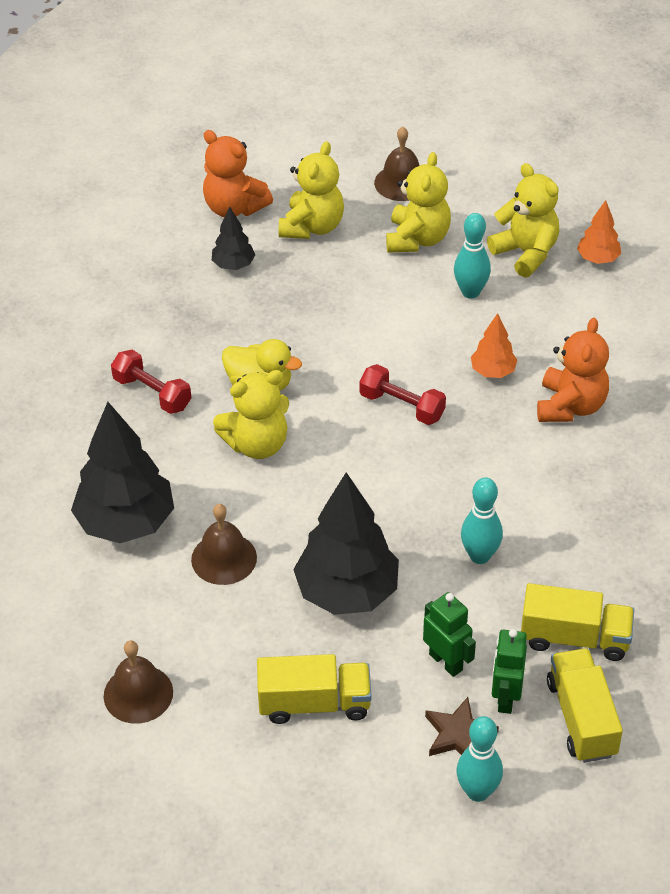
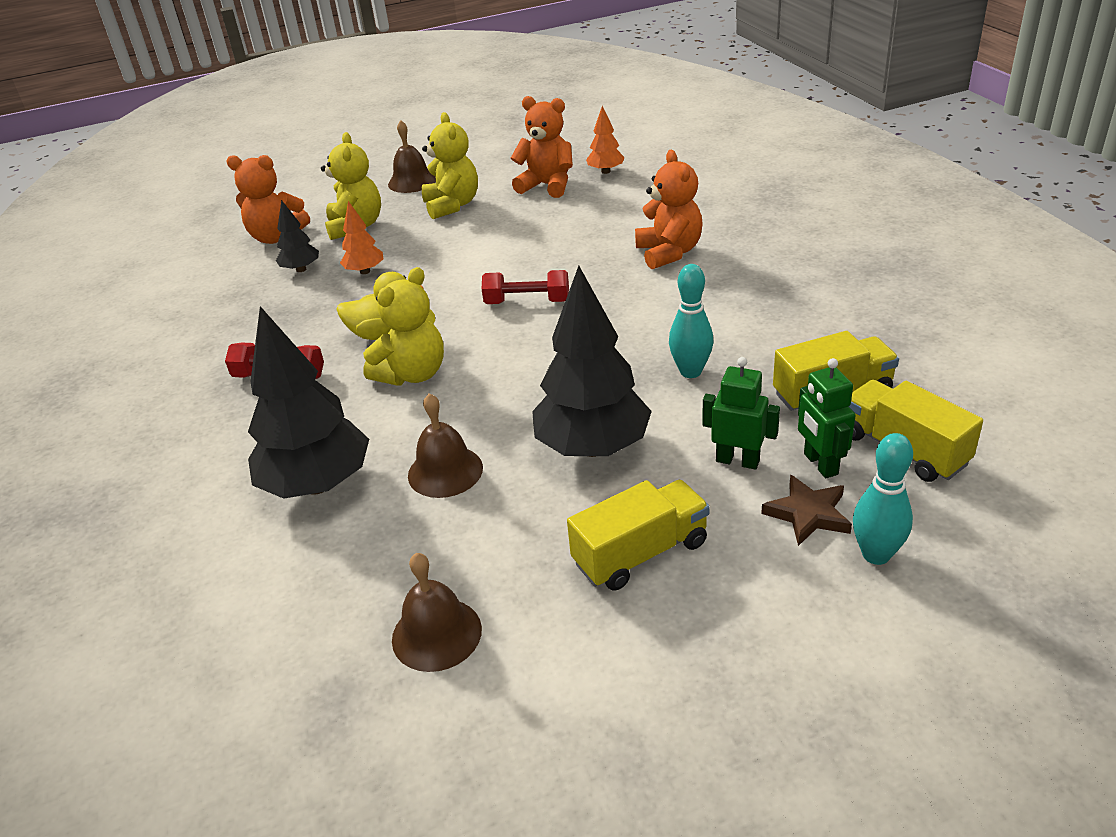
camera: 25 degrees left, 10 degrees down
(470, 292) = (523, 219): turquoise bowling pin -> none
(493, 371) = (585, 255): orange tree -> orange tree (365, 271)
(526, 253) = (547, 185): yellow teddy bear -> orange teddy bear

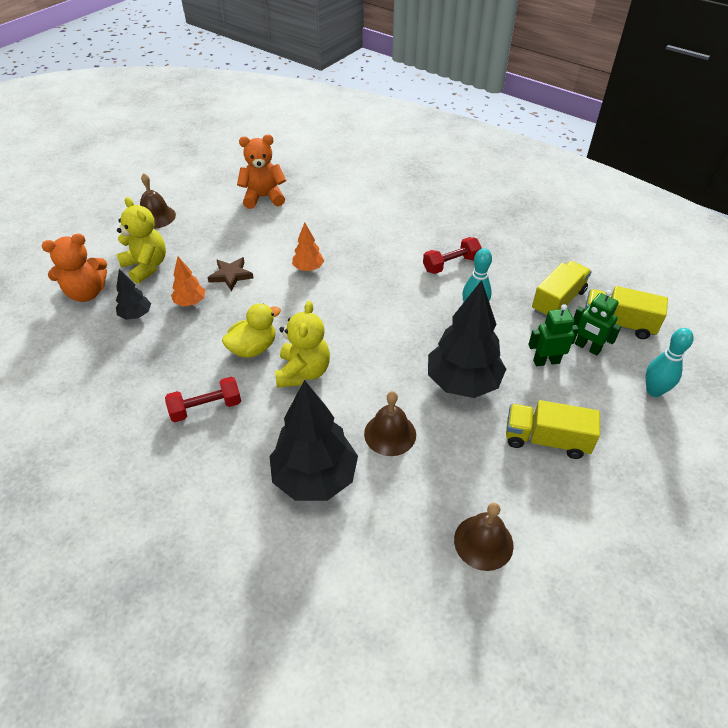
camera: 35 degrees left, 10 degrees up
(452, 205) = (207, 230): yellow teddy bear -> none
(527, 302) = (331, 293): red dumbbell -> red dumbbell (451, 264)
(605, 171) = (295, 177): orange tree -> orange tree (308, 268)
(640, 553) = (546, 440): yellow truck -> yellow truck turned 105 degrees counterclockwise
(669, 253) = (390, 230): orange teddy bear -> none
(808, 513) = (605, 380): brown star -> brown star (231, 275)

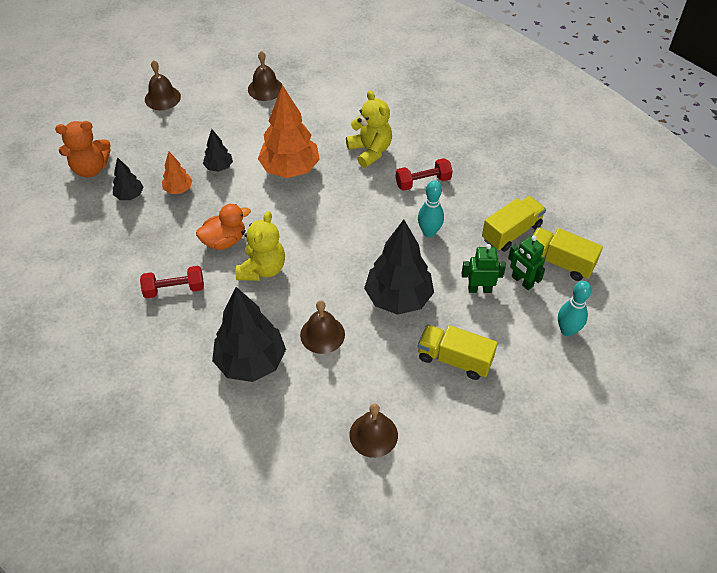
camera: 10 degrees right, 5 degrees up
(146, 266) = (146, 148): yellow teddy bear -> yellow teddy bear (370, 151)
(231, 275) = (219, 167): brown star -> black tree
(253, 348) = (224, 241): yellow duck -> orange duck
(263, 197) = (265, 89): orange teddy bear -> brown bell
(308, 268) = (290, 169): orange tree -> orange tree, size x2.04

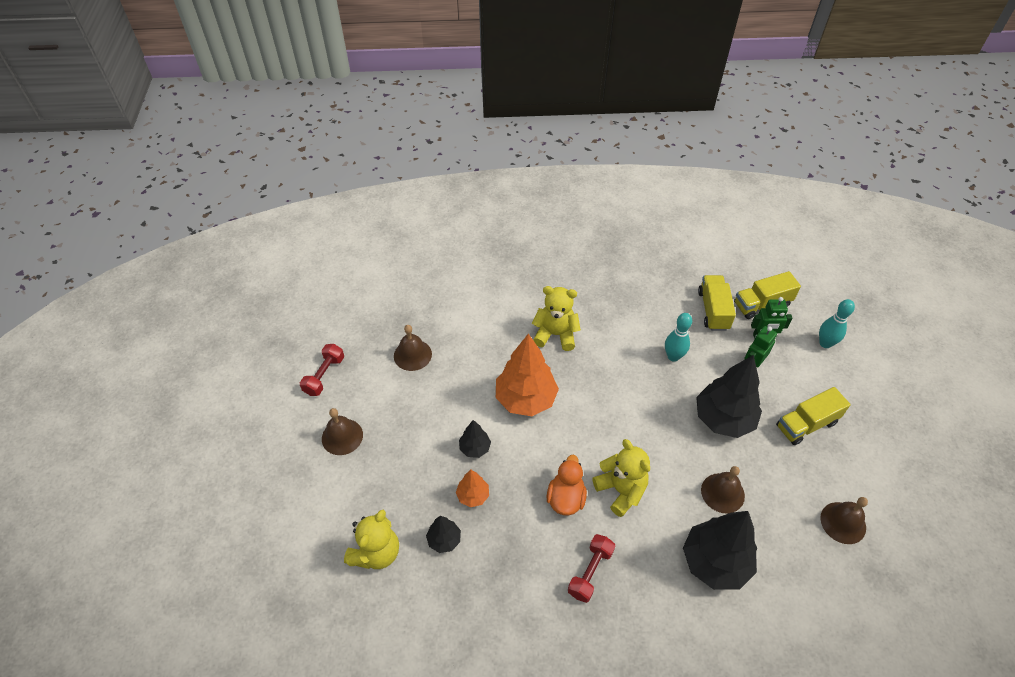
camera: 50 degrees left, 0 degrees up
(90, 168) = (376, 552): orange teddy bear -> yellow teddy bear
(423, 182) = (619, 325): red dumbbell -> red dumbbell (324, 375)

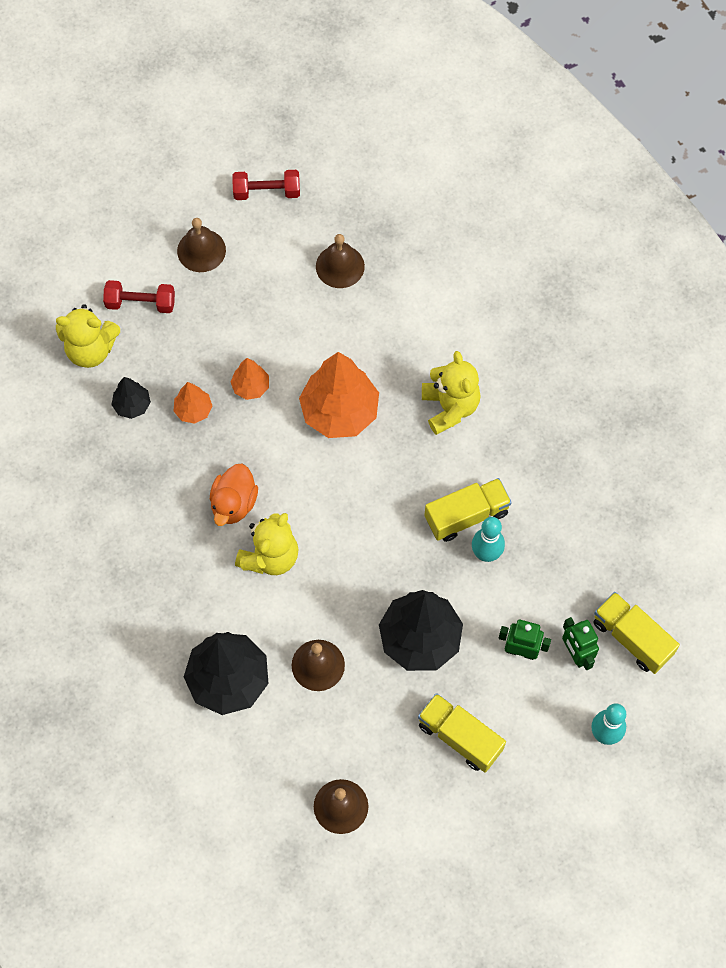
camera: 65 degrees right, 15 degrees up
(475, 448) = (250, 387): black tree -> orange tree
(566, 498) = (234, 503): orange duck -> orange duck turned 120 degrees clockwise
(590, 572) = (161, 559): red dumbbell -> red dumbbell (140, 303)
(713, 310) = (588, 579): yellow truck -> yellow truck (466, 515)

